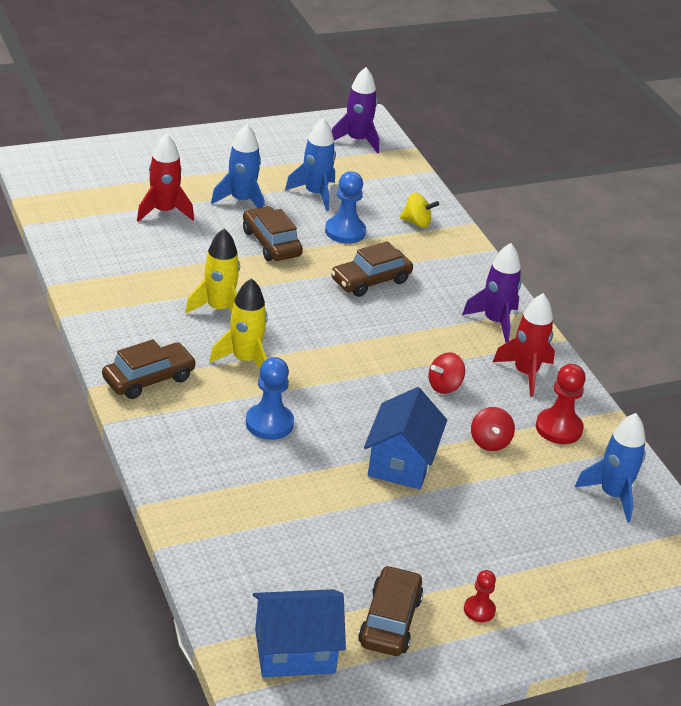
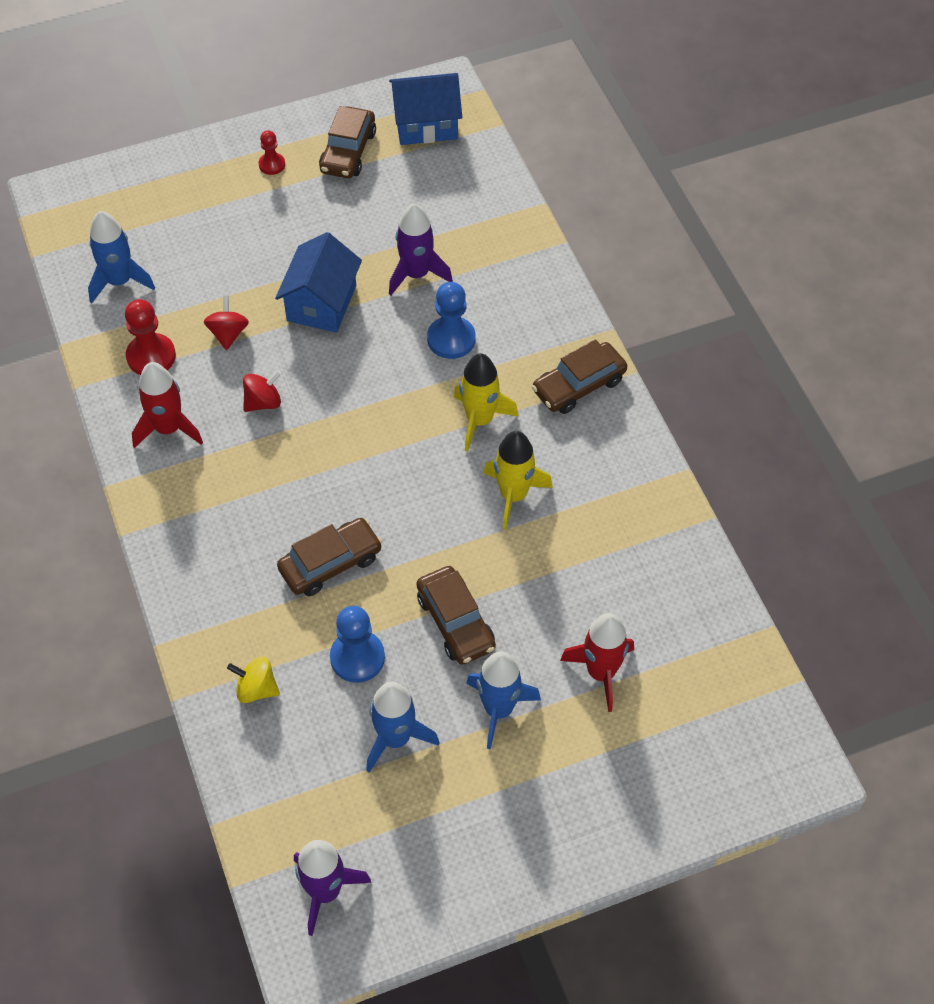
camera: 175 degrees left, 20 degrees up
(495, 322) = (186, 506): purple rocket -> purple rocket (416, 274)

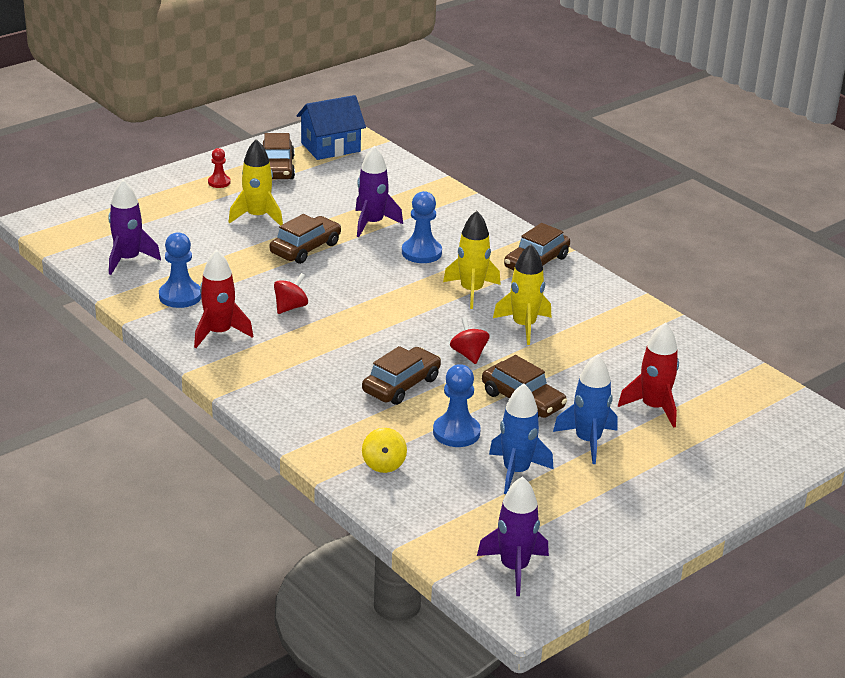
camera: 20 degrees left, 25 degrees down
(119, 281) = (128, 260): blue rocket -> purple rocket
(151, 356) = (180, 296): red pawn -> blue pawn
(228, 333) = (238, 275): red spinning top -> red spinning top (469, 354)
(256, 689) = (383, 464): yellow spinning top -> yellow spinning top turned 90 degrees counterclockwise
(290, 235) = (257, 217): none -> yellow rocket
(321, 303) = (305, 248): blue house -> brown car

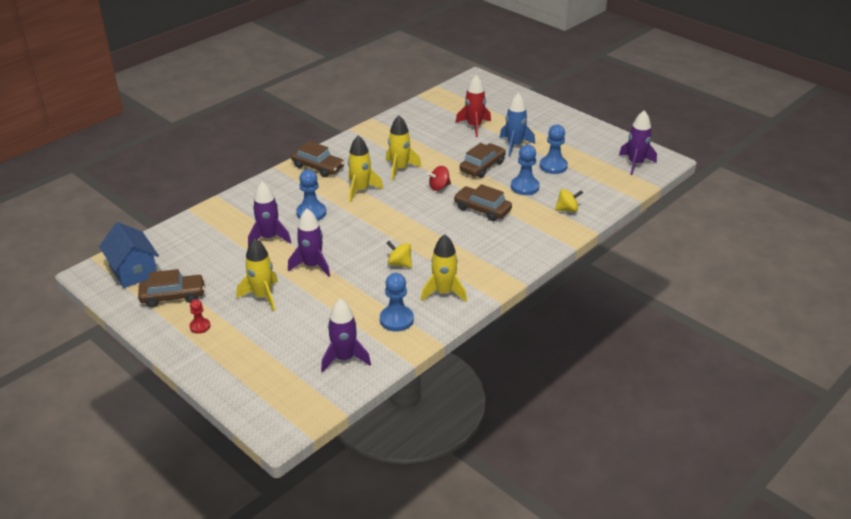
camera: 95 degrees left, 5 degrees up
(219, 333) = (443, 292): red rocket -> yellow rocket
(290, 307) = (399, 263): red spinning top -> yellow spinning top
(305, 248) = (312, 266): brown car -> purple rocket
(516, 472) = (553, 166): blue rocket -> blue pawn

